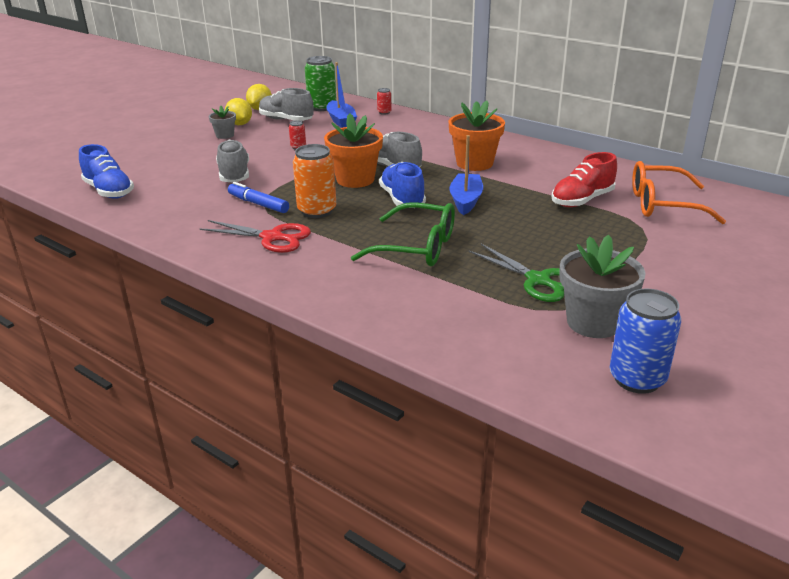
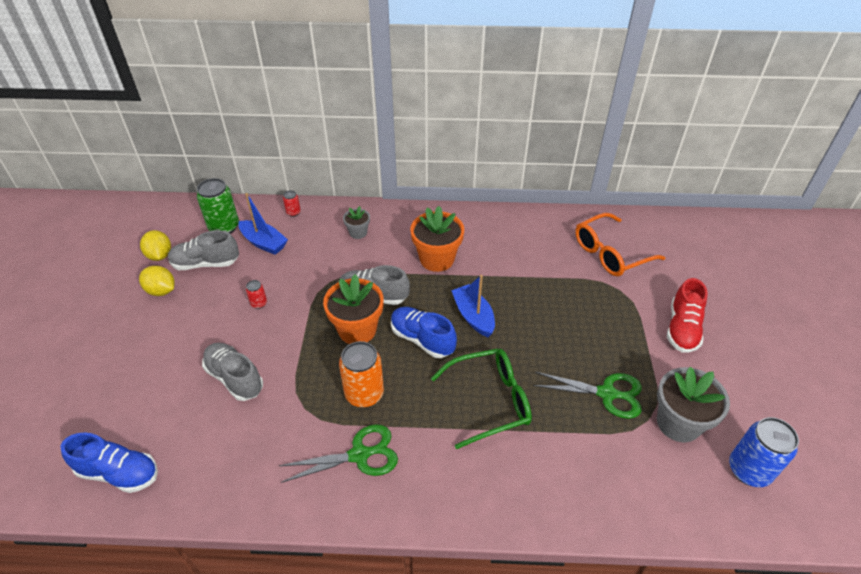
camera: 35 degrees left, 15 degrees up
(225, 135) = (162, 316): grey flower pot -> grey flower pot (358, 233)
(258, 204) = (300, 412): blue marker -> none
(272, 237) = (359, 455): red scissors -> green scissors
(582, 200) = (555, 273): red shoe -> red shoe (682, 328)

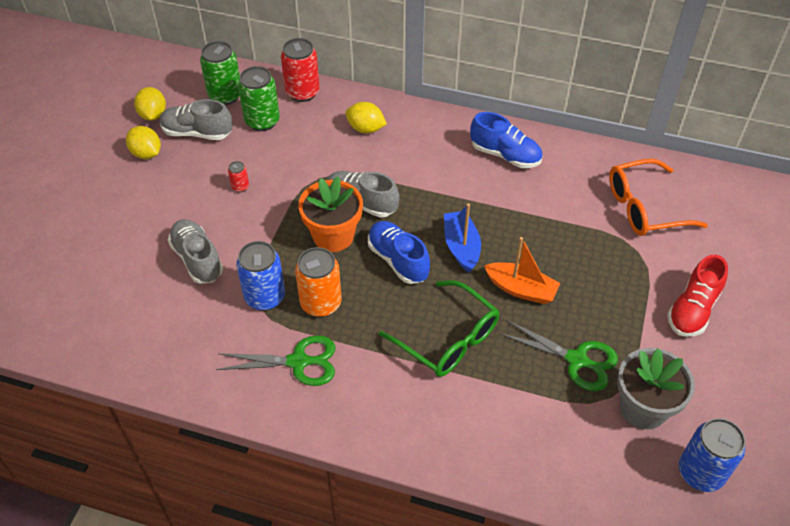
camera: 15 degrees right, 5 degrees up
(119, 472) = (70, 325): blue shoe -> blue shoe (505, 155)
(264, 243) = (262, 121): blue boat -> green can
(293, 213) = (302, 92): red can -> red can, size x2.10
(310, 400) = (265, 297): none -> blue can
(358, 233) = (365, 129): grey flower pot -> yellow lemon
(437, 259) = (442, 175): orange flower pot -> none
(490, 401) = (448, 339): green glasses -> green glasses turned 45 degrees clockwise
(537, 342) = (521, 289): none -> orange boat

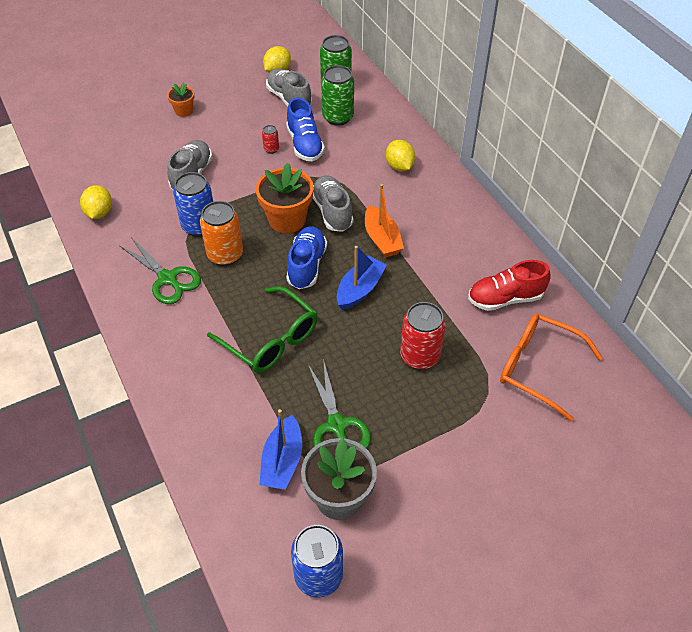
camera: 45 degrees right, 0 degrees up
(109, 208) = (184, 111): none -> orange flower pot
(146, 153) = (244, 92): yellow lemon -> yellow lemon (99, 213)
(302, 92) = (388, 115): red can -> red can (420, 356)
(448, 339) = (271, 340): green glasses -> green glasses turned 45 degrees counterclockwise
(505, 155) = (477, 252): blue shoe -> blue shoe (305, 144)
(521, 289) = (363, 348): orange boat -> orange boat (382, 239)
(575, 419) = (282, 461): none -> blue boat
(693, 310) = (473, 468): red shoe -> red shoe (505, 298)

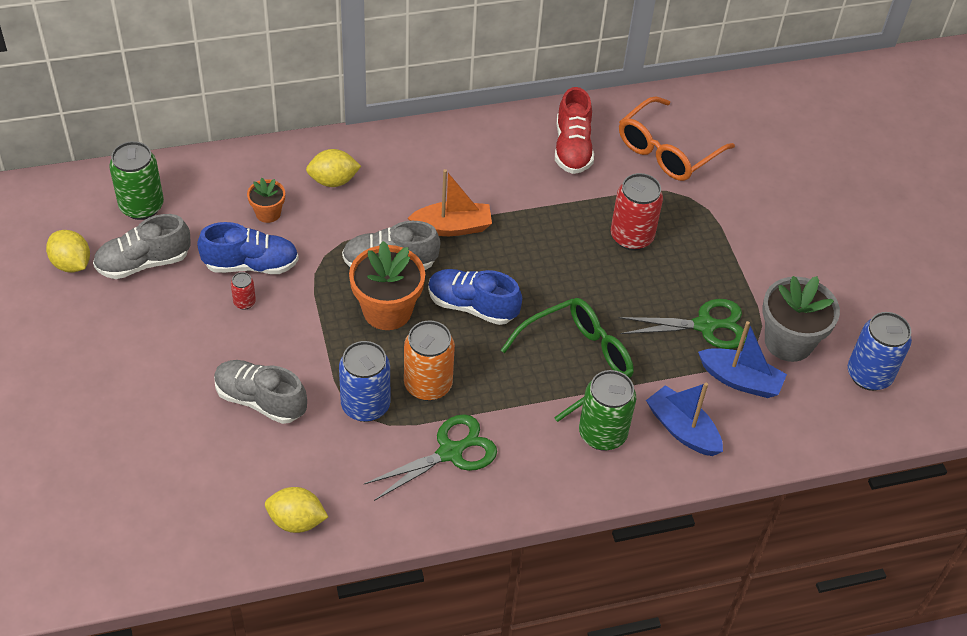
camera: 80 degrees left, 0 degrees up
(184, 111) = (110, 391): orange flower pot -> orange flower pot (268, 213)
(338, 117) = (210, 219): green can -> green can (602, 434)
(360, 289) = (524, 265): blue boat -> blue boat (682, 429)

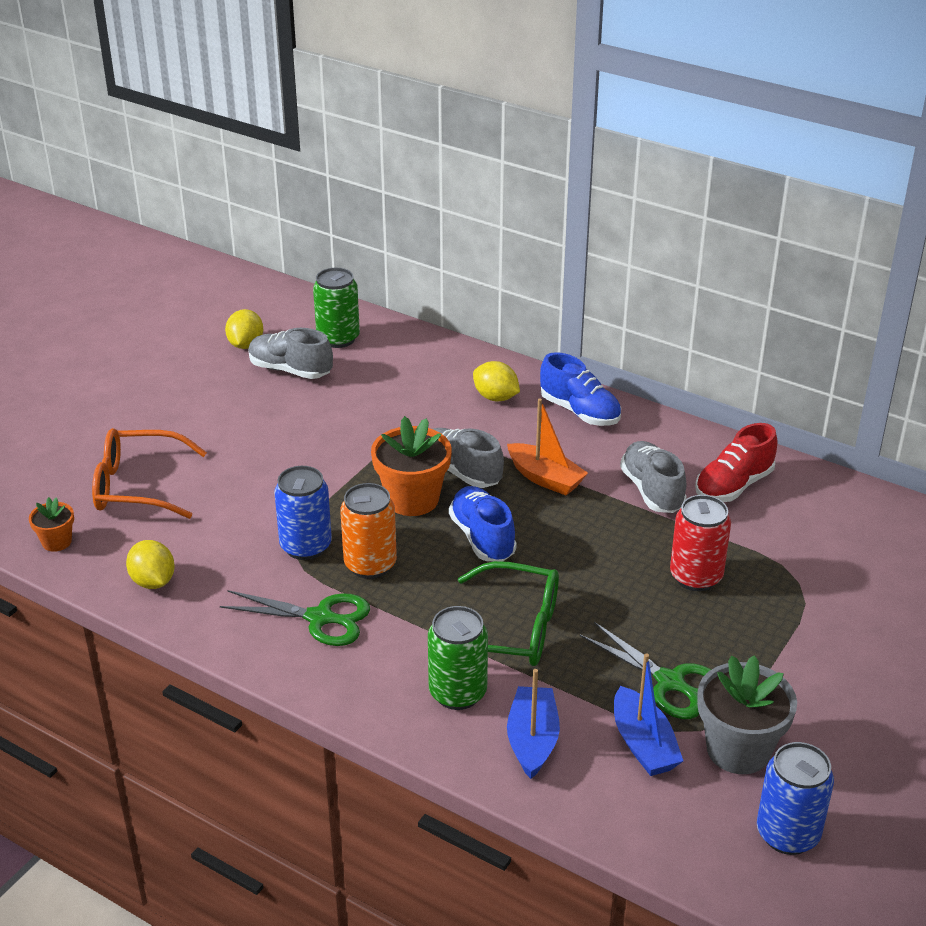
camera: 50 degrees right, 15 degrees down
(244, 302) = (320, 432): red can -> none
(251, 265) = (358, 413): blue shoe -> blue shoe (580, 412)
(260, 400) = (241, 495): grey shoe -> grey shoe (652, 491)
(268, 213) = (417, 390): orange flower pot -> orange flower pot (57, 542)
(667, 151) = (826, 537): orange glasses -> orange glasses (137, 486)

